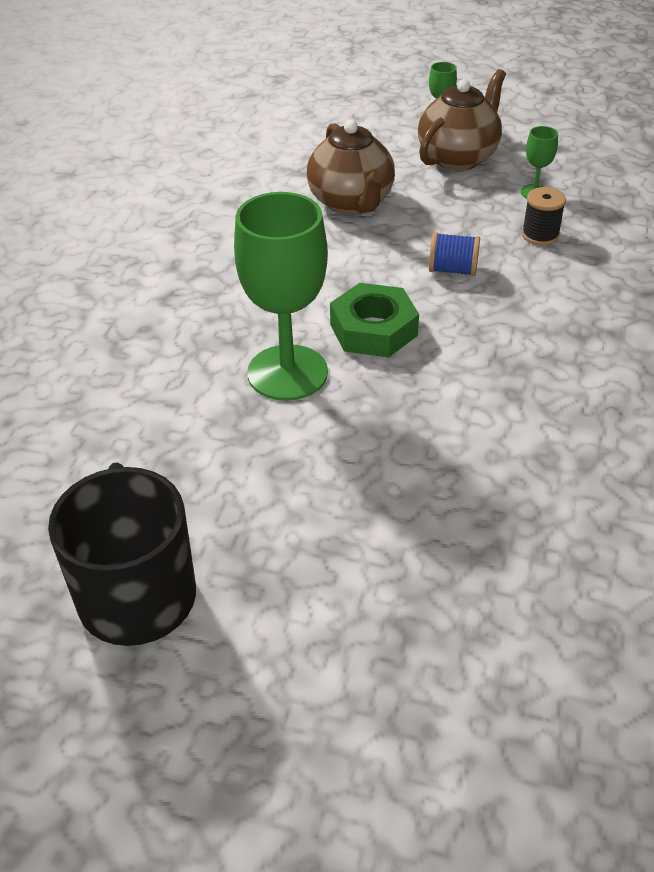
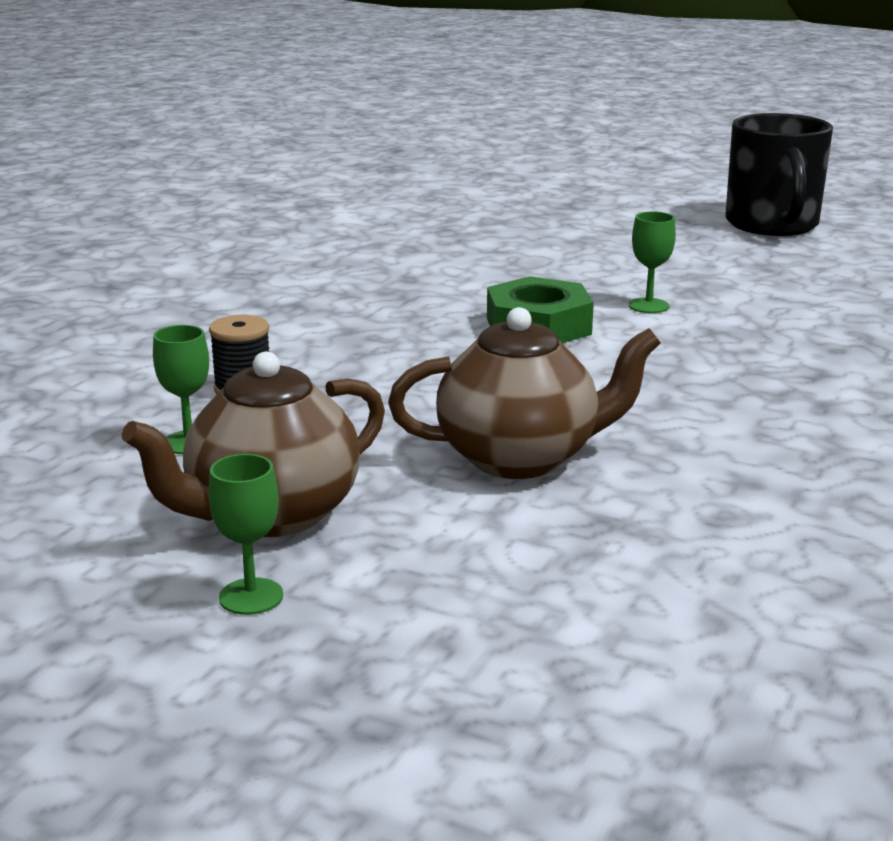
camera: 170 degrees left, 20 degrees down
(287, 373) = (648, 306): green goblet -> green goblet, size x0.44
(351, 203) = (521, 458): brown teapot -> brown teapot turned 90 degrees clockwise
(452, 270) = (404, 365): blue spool -> none

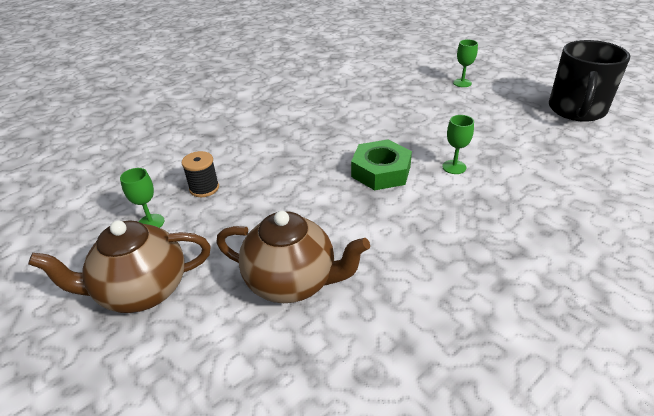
camera: 25 degrees right, 15 degrees up
(251, 596) = (83, 355): green goblet -> green goblet (462, 83)

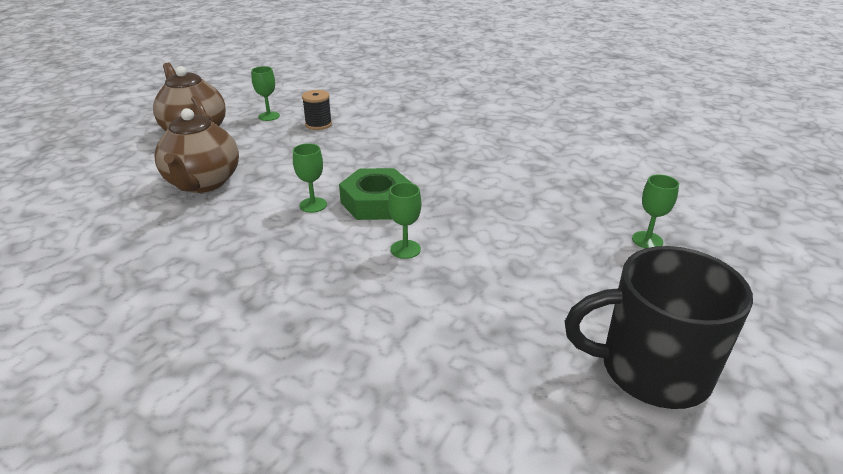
camera: 70 degrees right, 5 degrees down
(372, 206) = (313, 205): none -> green goblet

